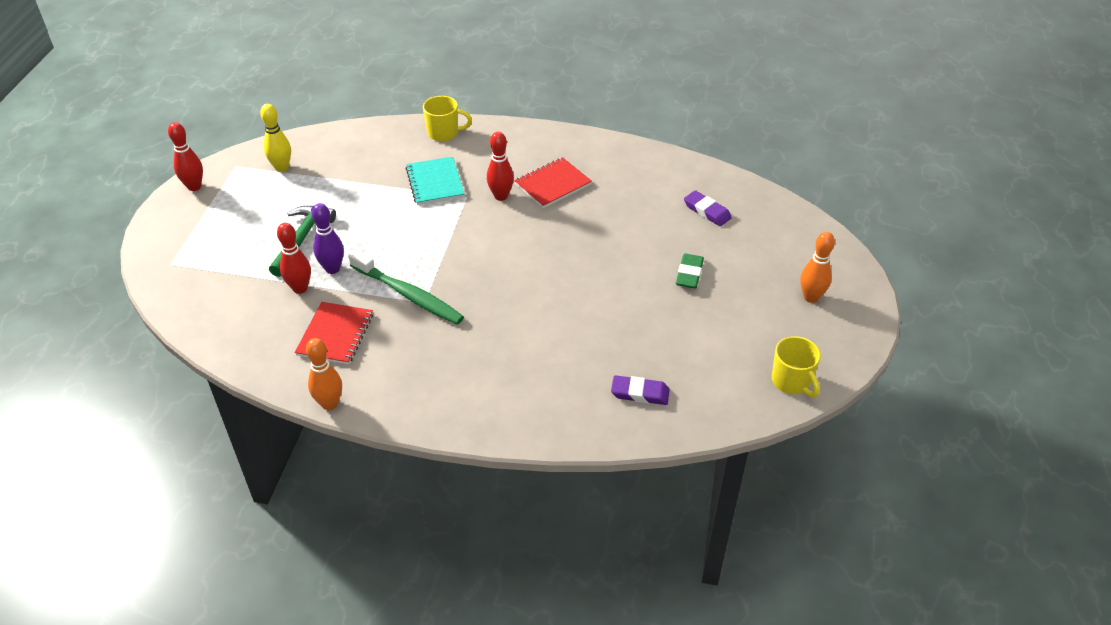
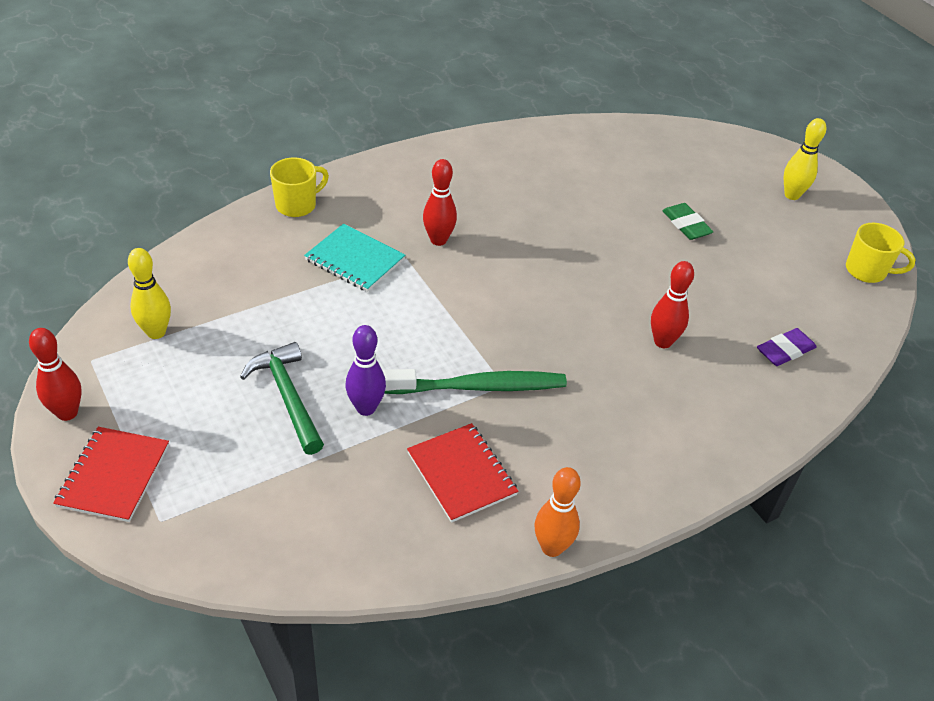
camera: 45 degrees left, 0 degrees up
(300, 288) = (358, 450): red bowling pin -> red bowling pin (662, 342)
(552, 184) = (471, 204): red notebook -> red notebook (113, 475)
(707, 211) = (629, 163): purple eraser -> none
(811, 297) = (792, 195): orange bowling pin -> yellow bowling pin

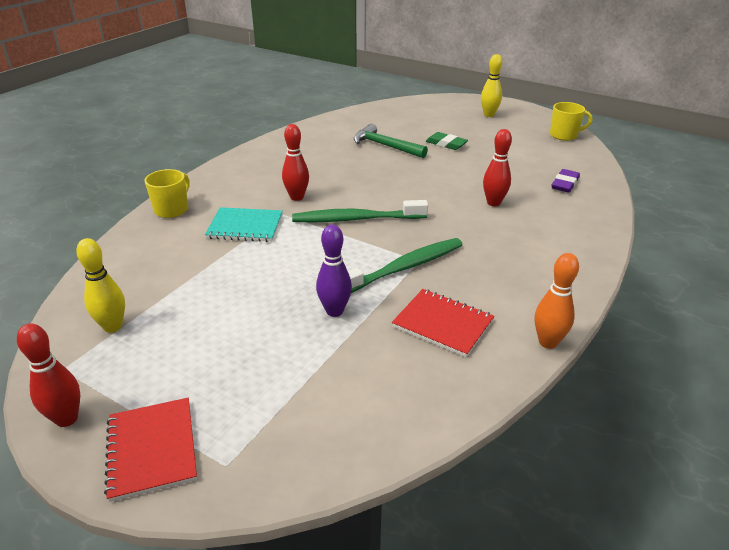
camera: 25 degrees left, 10 degrees down
(287, 397) = (266, 328): green hammer -> green hammer (385, 146)
(480, 298) = (356, 219): none -> green toothbrush

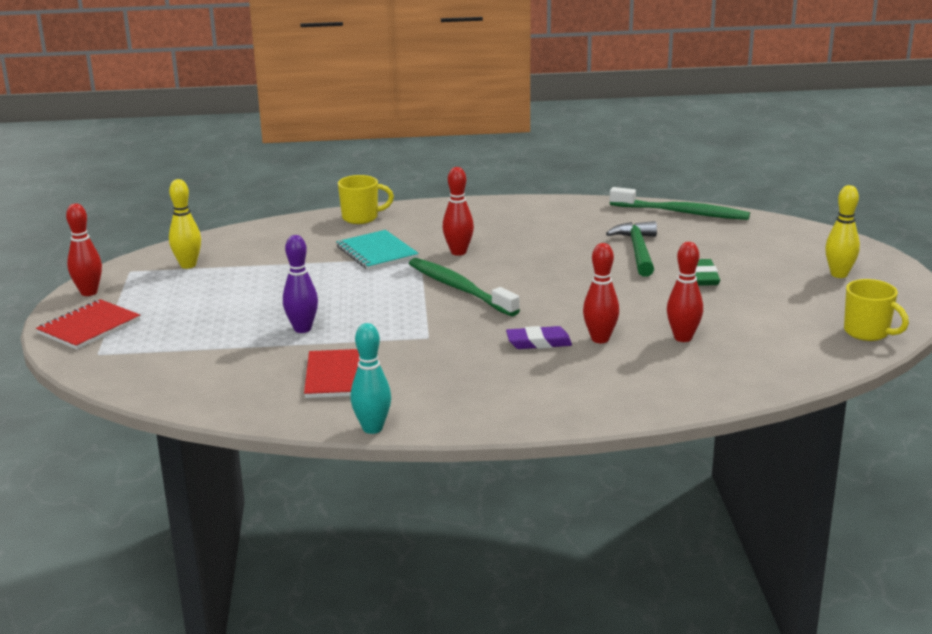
camera: 55 degrees right, 10 degrees down
(404, 268) = (406, 335): green toothbrush -> green toothbrush (682, 212)
(519, 179) = (683, 338): none -> red bowling pin
(548, 342) = (372, 428): orange bowling pin -> turquoise bowling pin
(565, 184) = (718, 365): purple eraser -> purple eraser (538, 342)

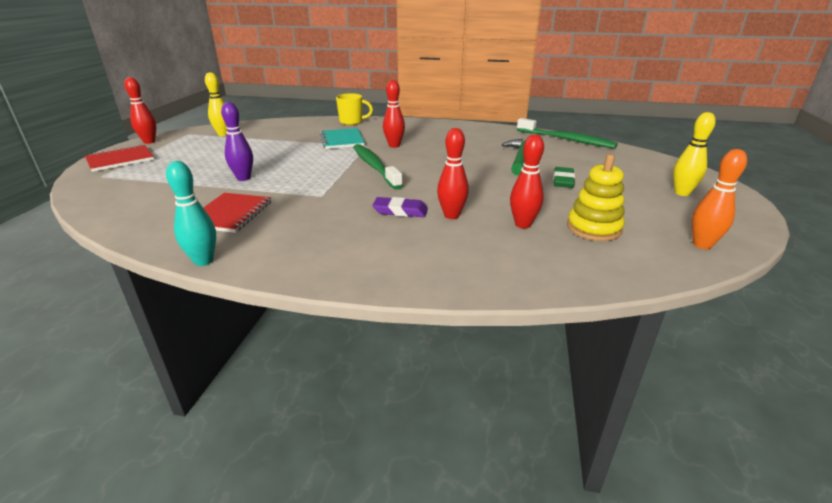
camera: 15 degrees right, 5 degrees up
(758, 331) = (593, 228): none -> yellow stacking toy
(868, 332) = (702, 245): yellow mug -> orange bowling pin

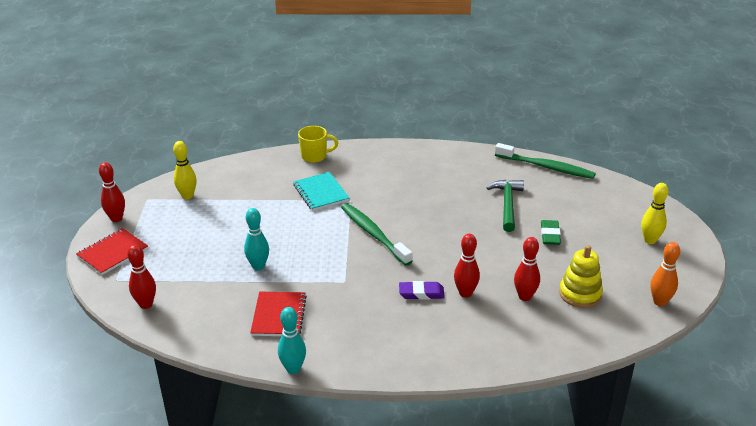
camera: 10 degrees left, 5 degrees up
(243, 178) = (258, 266): purple bowling pin -> turquoise bowling pin
(394, 145) = (378, 197): red bowling pin -> red bowling pin (146, 304)

